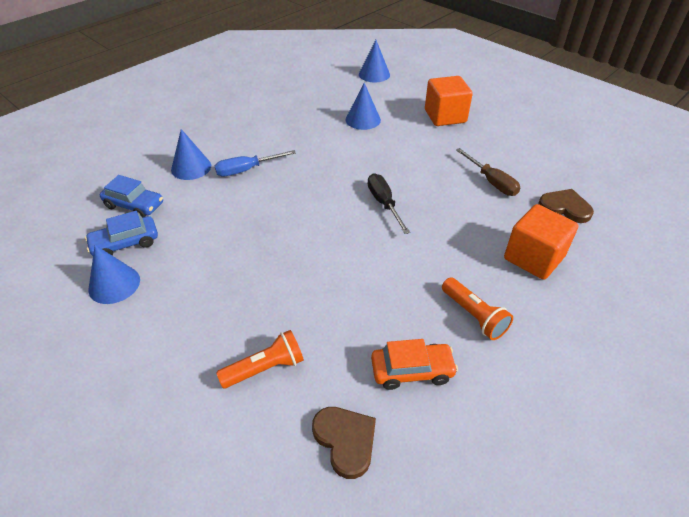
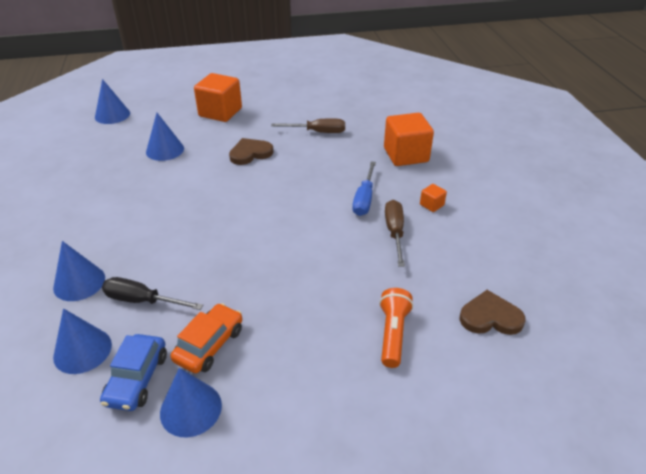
camera: 55 degrees left, 5 degrees down
(134, 205) = (82, 350): blue car -> blue cone
(247, 170) = (138, 245): blue screwdriver -> blue screwdriver (364, 199)
(384, 204) = (281, 189): black screwdriver -> black screwdriver (142, 301)
(402, 306) = (394, 232): none -> brown screwdriver
(412, 370) = (455, 256): orange car -> orange car (209, 345)
(474, 315) = (431, 205): orange flashlight -> orange cube
(565, 208) = (375, 119): brown heart -> brown heart (250, 153)

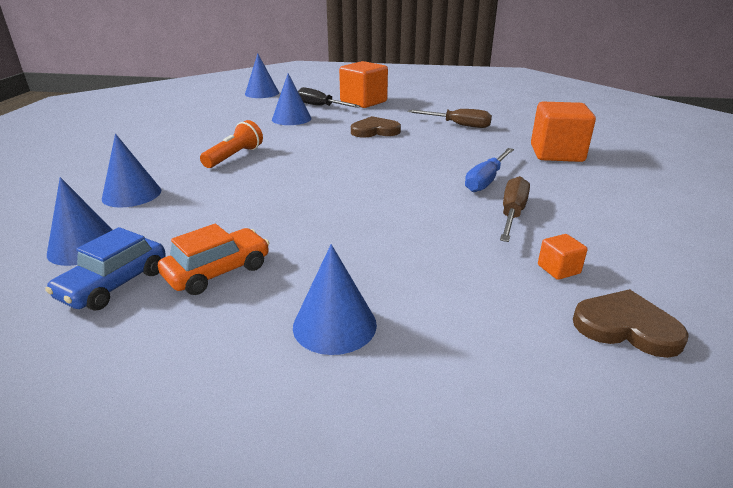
camera: 20 degrees right, 10 degrees down
(142, 301) = (178, 219): black screwdriver -> black screwdriver (320, 106)
(191, 409) = (146, 328): blue cone -> blue cone (334, 325)
(393, 334) = (461, 313): orange flashlight -> orange flashlight (234, 157)
(431, 205) = (574, 198): orange cube -> orange cube (558, 269)

